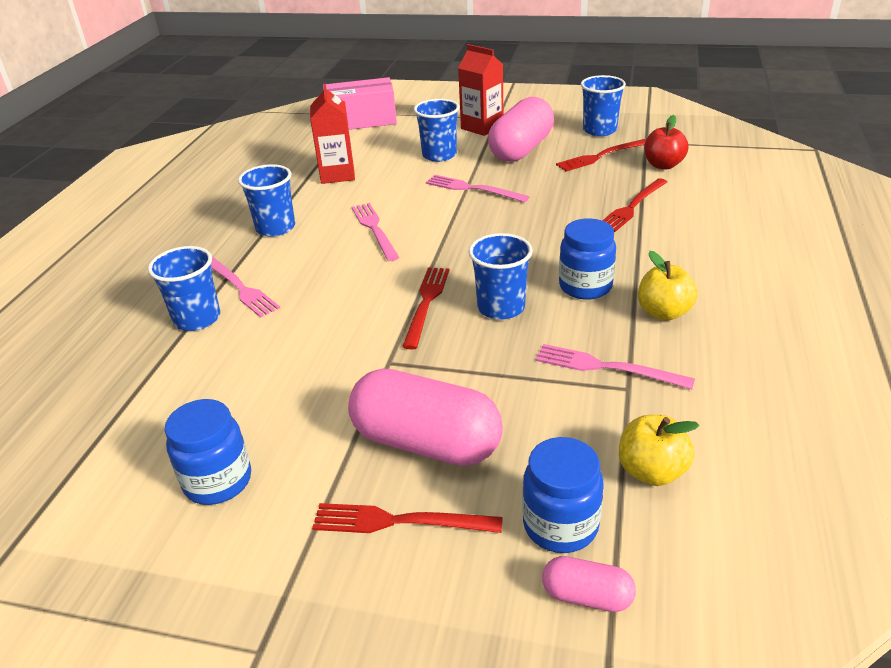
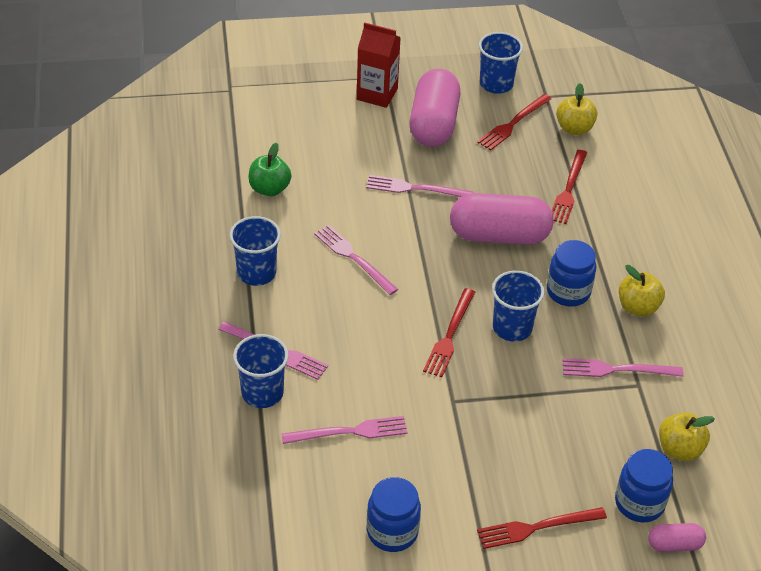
camera: 25 degrees left, 10 degrees up
(253, 369) = (349, 432): none -> pink fork
(337, 174) = (269, 189): red carton -> green apple
(361, 121) = (241, 100): pink box -> none
(426, 303) = (449, 335): red fork -> red fork turned 150 degrees counterclockwise
(426, 442) = (521, 464): pink capsule -> pink capsule (499, 235)
(439, 155) = (356, 144): blue cup -> none
(663, 165) = (574, 128): red apple -> yellow apple

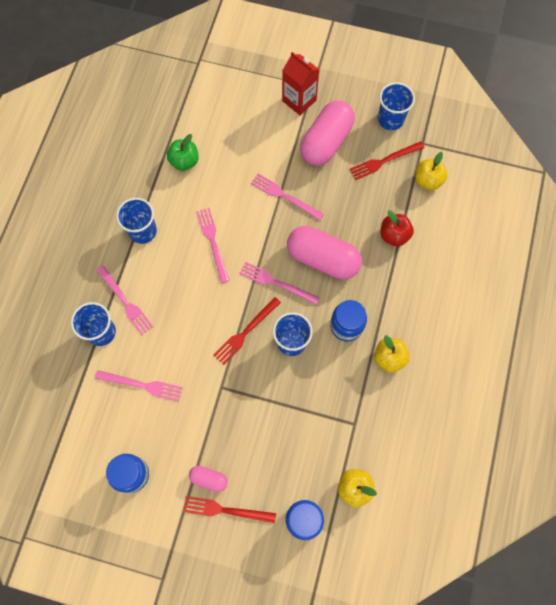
camera: 25 degrees right, 25 degrees up
(568, 189) = (394, 235): red fork -> red apple
(617, 369) = (346, 405): pink fork -> pink fork (276, 283)
(674, 544) = (309, 562): pink capsule -> pink capsule (209, 479)

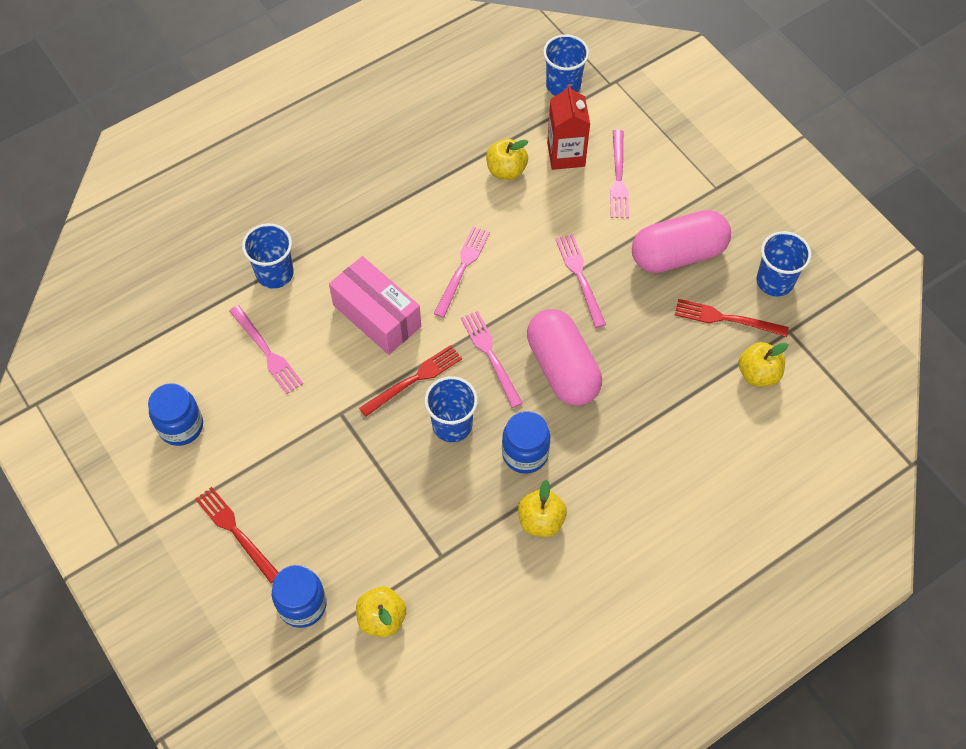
camera: 40 degrees right, 10 degrees down
(125, 302) = (323, 262): pink fork -> pink fork (618, 178)
(143, 231) = (402, 208): blue cup -> blue cup (563, 85)
(184, 161) = (506, 170): green apple -> yellow apple
(188, 310) = (377, 316): none -> pink box
(209, 479) = (247, 490): pink capsule -> none
(245, 332) = (414, 379): red fork -> red fork turned 150 degrees clockwise
(299, 100) = (687, 192): red carton -> red carton (566, 154)
(394, 235) = (665, 402): red apple -> none

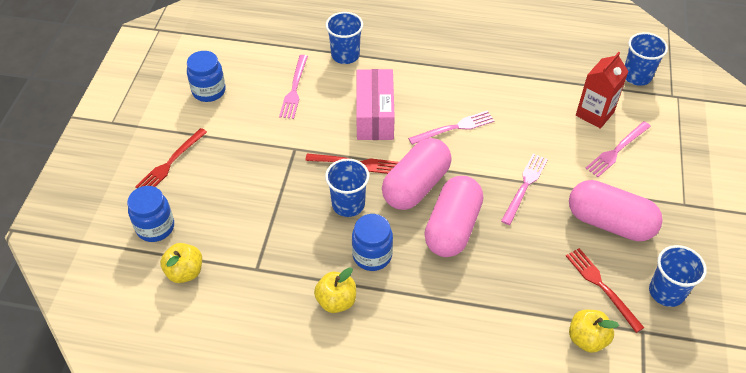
camera: 45 degrees right, 10 degrees down
(236, 532) = (170, 162): red fork -> red fork turned 150 degrees counterclockwise
(490, 355) = (416, 186): pink fork -> pink capsule
(506, 170) = (544, 96): yellow apple -> none

